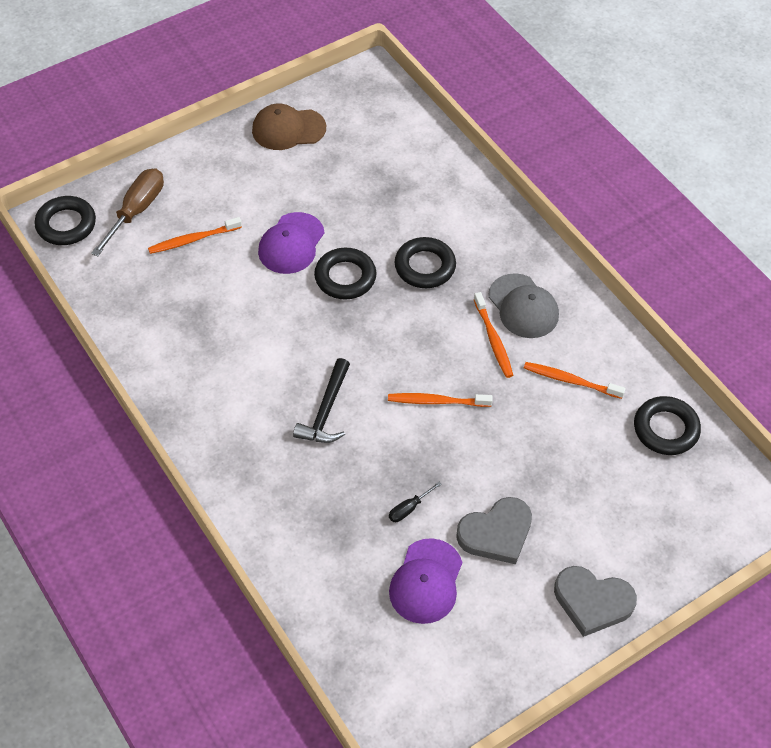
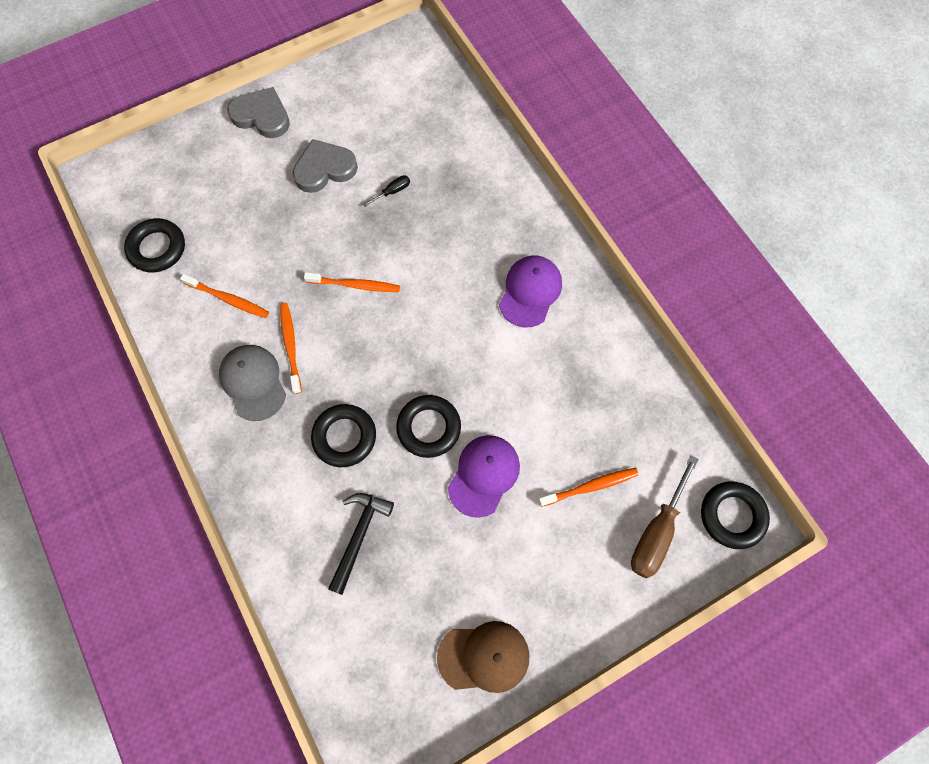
camera: 175 degrees left, 15 degrees up
(326, 411) = (456, 281): black hammer -> black hammer (359, 536)
(426, 581) = (386, 136): purple cap -> purple cap (530, 292)

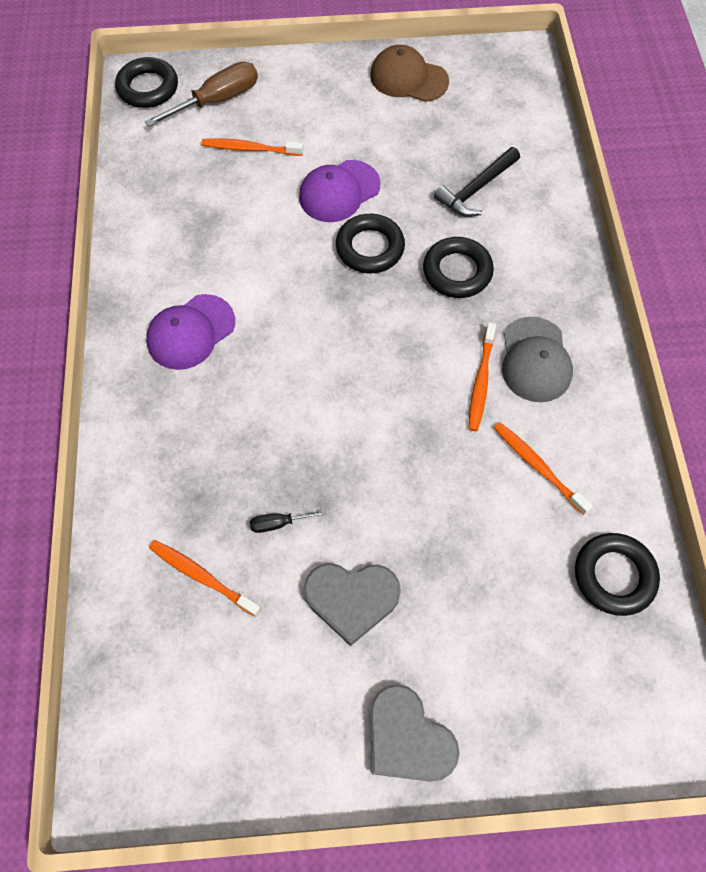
camera: 155 degrees left, 5 degrees down
(355, 285) = (380, 420): orange toothbrush -> orange toothbrush (202, 576)

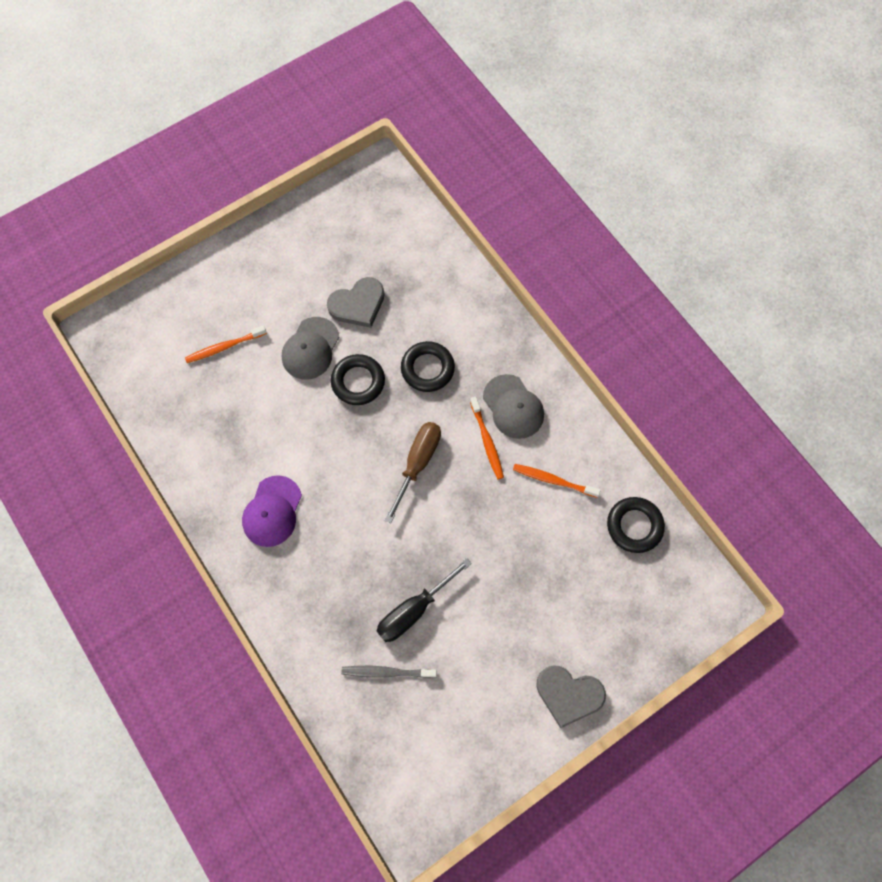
camera: 30 degrees left, 5 degrees up
(148, 88) = (113, 335): black ring -> none
(202, 576) = (386, 672): orange toothbrush -> grey toothbrush
(217, 100) = (174, 319): brown screwdriver -> brown screwdriver (417, 463)
(278, 523) = (414, 610): black screwdriver -> black screwdriver, size x2.10
(339, 191) = (310, 348): purple cap -> grey cap
(351, 599) = (488, 631): grey heart -> grey heart (358, 305)
(408, 78) = (306, 229): brown cap -> none
(476, 189) = (405, 298): black hammer -> none

